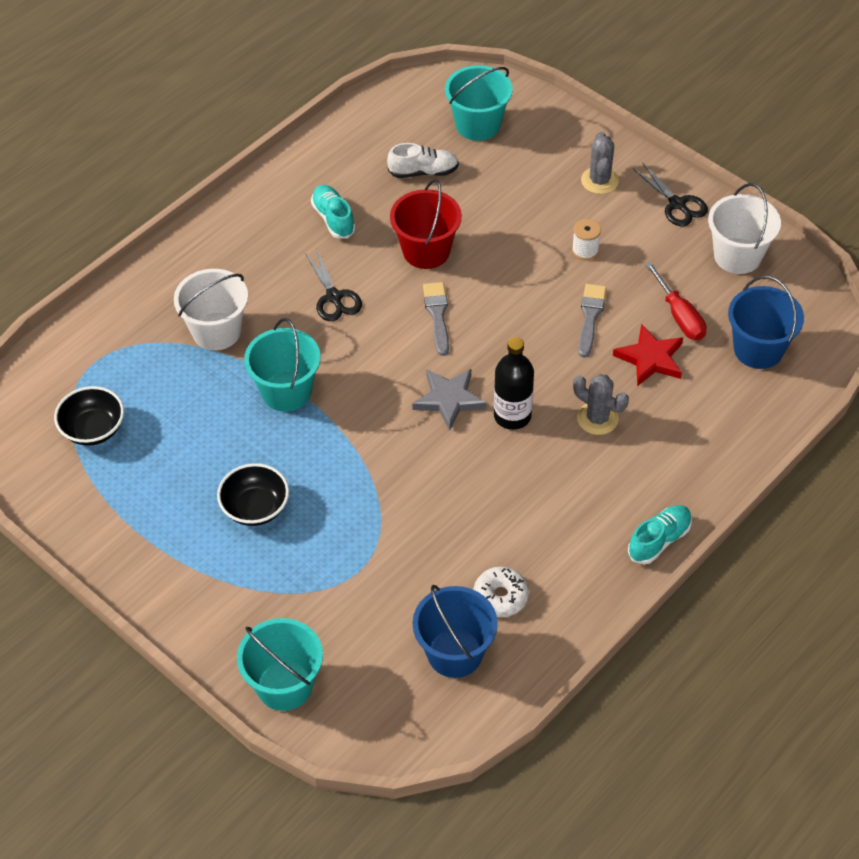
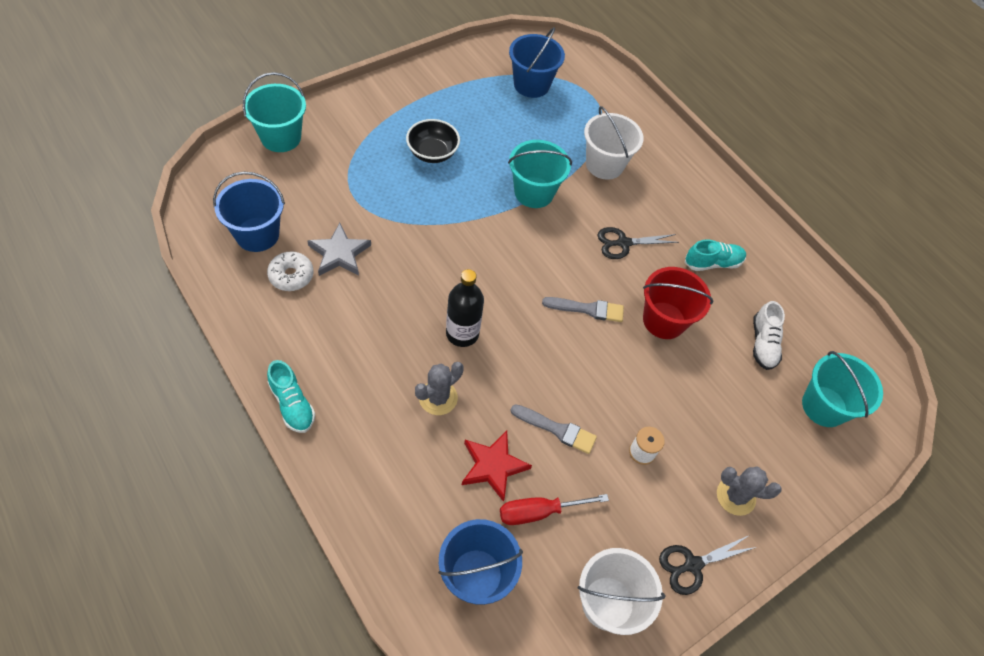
camera: 95 degrees right, 5 degrees up
(93, 429) = (531, 85): black bowl -> blue bucket
(449, 399) = (493, 293): grey star -> grey star (339, 253)

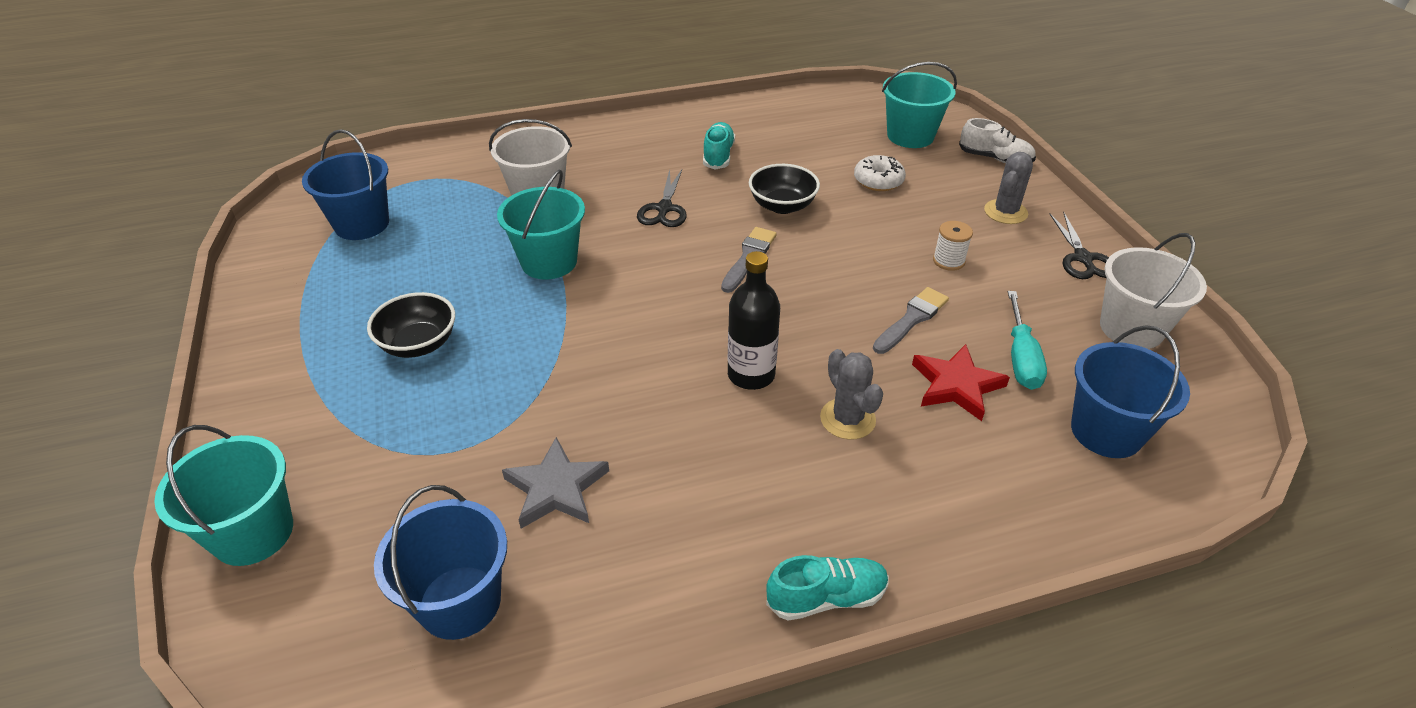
camera: 65 degrees left, 15 degrees down
(291, 275) = (573, 562): white donut -> white donut (878, 181)
(538, 512) = (1021, 358): red screwdriver -> turquoise screwdriver
(664, 320) = (782, 206): red bucket -> black bowl
(763, 344) = (830, 151): white shoe -> white shoe (995, 159)

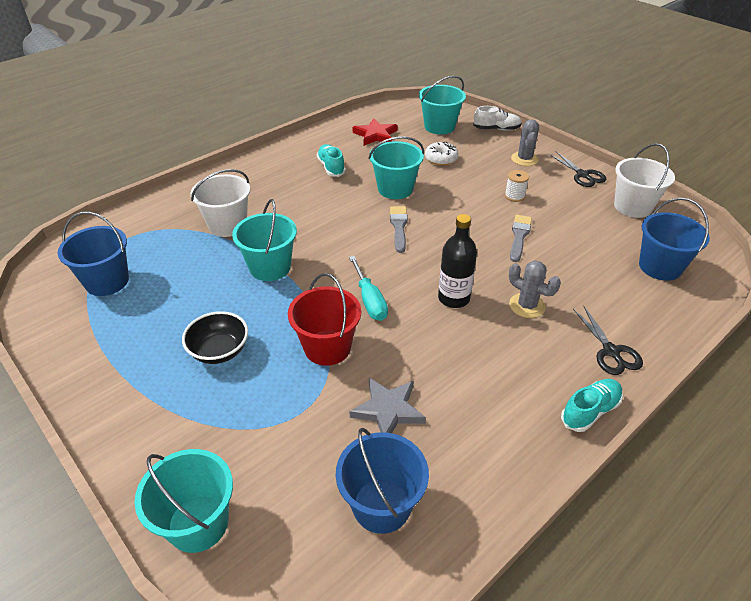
camera: 25 degrees left, 0 degrees up
(542, 383) = (327, 347): none -> red bucket
(664, 209) = (321, 211): black scissors -> black scissors (611, 351)
(782, 206) = (395, 189): black bowl -> turquoise bucket
(956, 385) = (570, 266): red star -> red star (375, 135)
(1021, 358) = (591, 241): turquoise screwdriver -> turquoise screwdriver (370, 301)

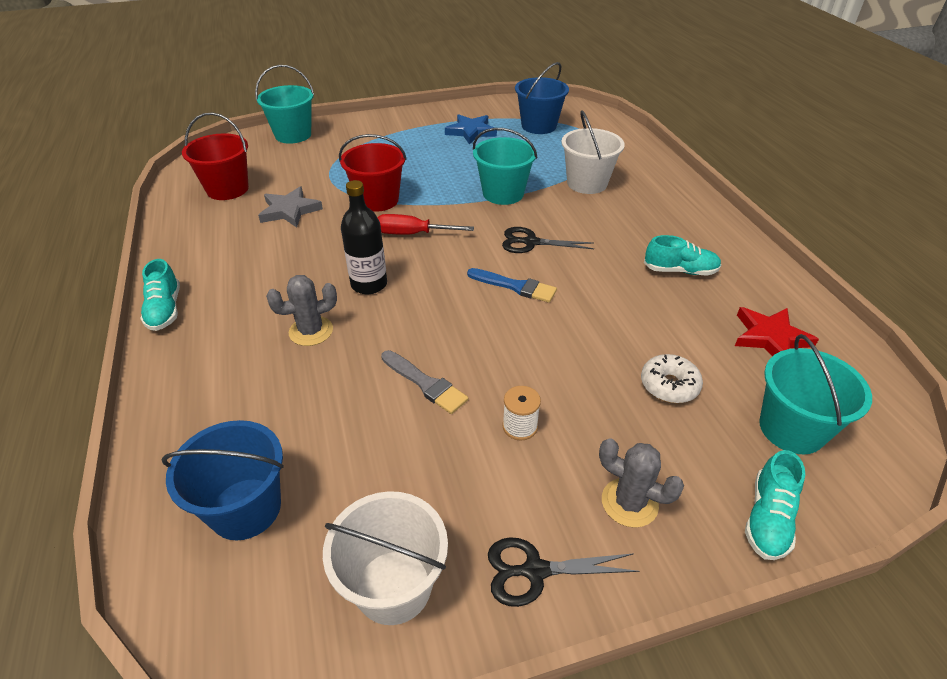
camera: 115 degrees right, 0 degrees up
(136, 330) = (471, 131): none -> blue star
(219, 351) = (419, 157): black bowl -> none
(370, 301) = (412, 234): turquoise screwdriver -> red screwdriver
(381, 505) = (227, 189): blue bucket -> red bucket
(395, 189) = (601, 309): turquoise bucket -> none
(399, 227) = (515, 286): grey brush -> blue brush
(496, 129) = (768, 518): white shoe -> turquoise shoe
(611, 351) = (195, 362): black scissors -> black scissors (531, 242)

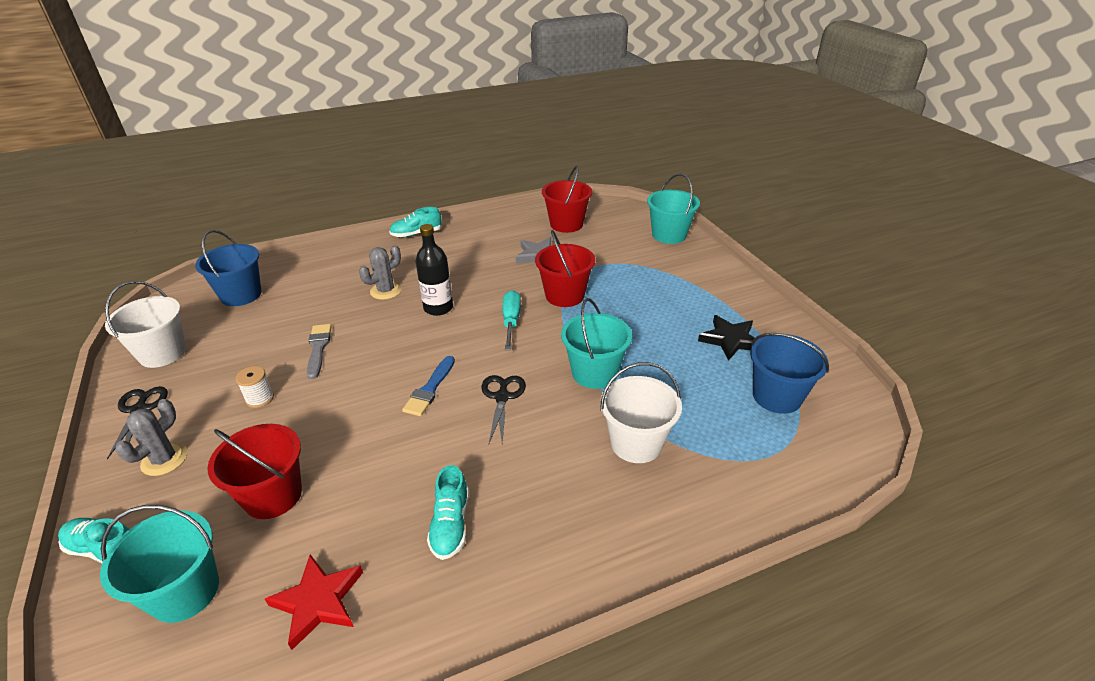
camera: 85 degrees right, 5 degrees down
(311, 331) = (386, 291): grey cactus -> grey cactus turned 75 degrees clockwise
(412, 234) = (511, 321): red screwdriver -> turquoise screwdriver
(425, 384) = (318, 348): grey brush -> grey brush turned 135 degrees clockwise
(471, 131) = (730, 340): blue star -> black star
(669, 385) = (273, 495): white donut -> red bucket

